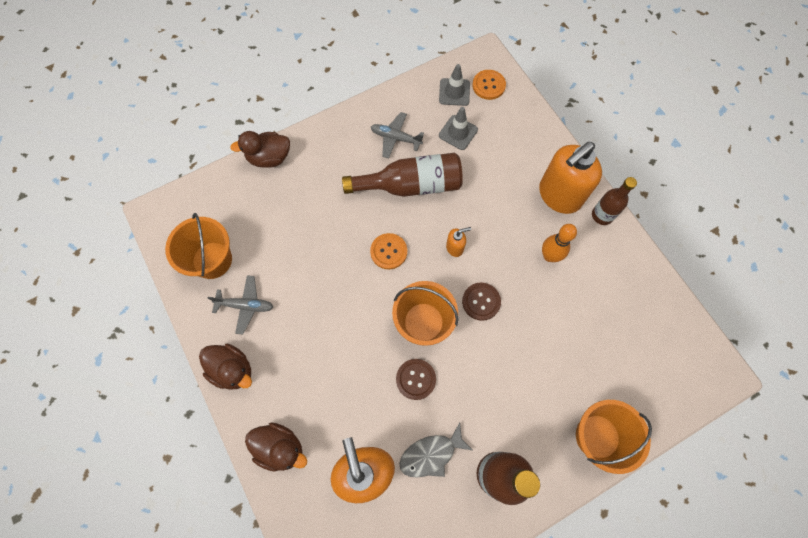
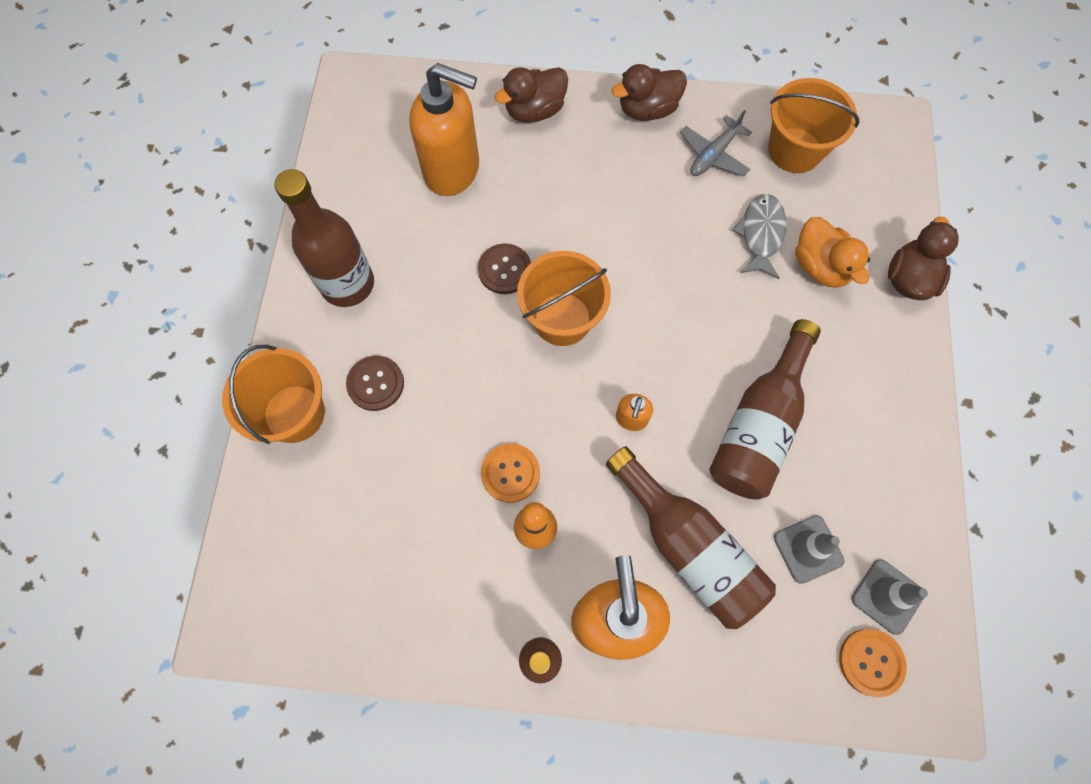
camera: 125 degrees right, 0 degrees up
(291, 204) = (820, 266): none -> orange duck
(388, 251) = (679, 337): orange button -> orange button (510, 473)
(395, 138) = (849, 454): grey plane -> none
(431, 454) = (418, 236): grey fish -> grey fish (761, 234)
(481, 301) = (539, 400): brown button -> brown button (375, 384)
(498, 183) = (688, 546): none -> brown bottle

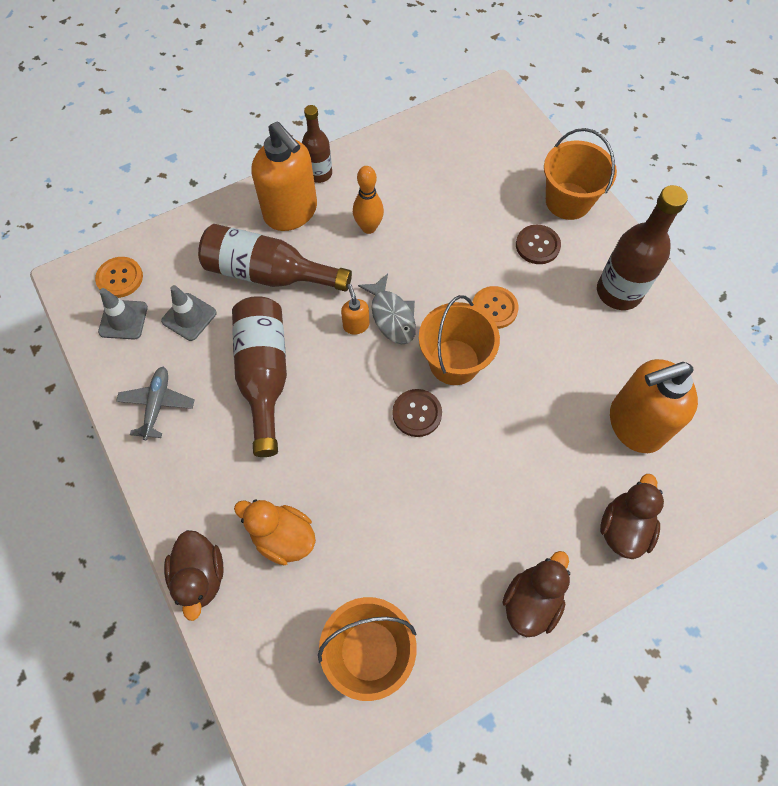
camera: 145 degrees right, 5 degrees down
(504, 270) = (524, 371): brown button -> brown button (417, 413)
(510, 473) = (409, 248): orange button -> orange button (494, 308)
(713, 155) = (439, 591): grey plane -> grey plane (157, 405)
(761, 234) = (349, 535): grey fish -> grey fish (392, 316)

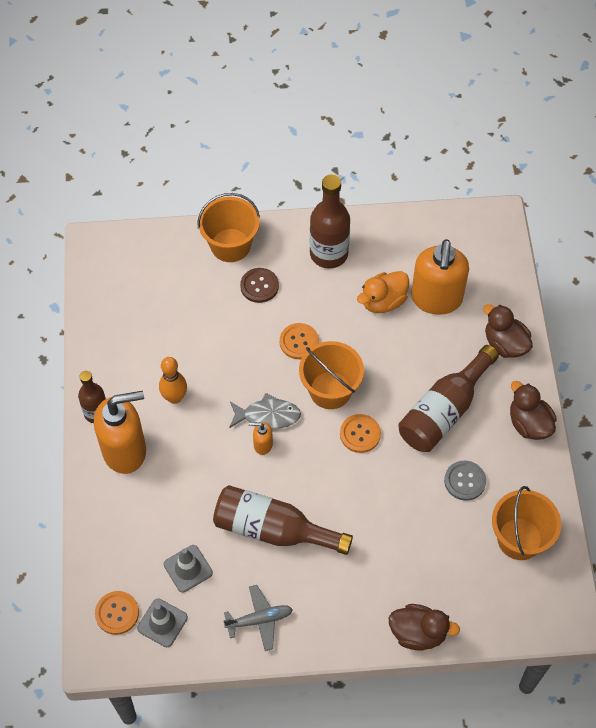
camera: 65 degrees left, 5 degrees down
(157, 405) = (259, 620): grey plane -> grey plane turned 135 degrees clockwise
(269, 274) = (178, 491): brown bottle -> brown bottle (444, 411)
(283, 537) = (414, 565): orange duck -> orange duck (383, 301)
(415, 553) = (465, 481): none -> grey button
(417, 413) = (360, 434): brown button -> orange button

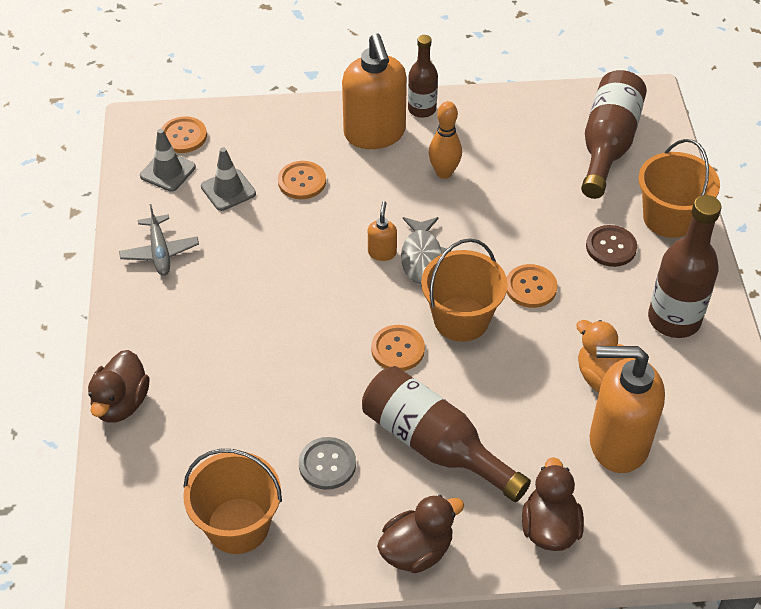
camera: 90 degrees right, 10 degrees down
(180, 508) = (302, 181): none -> orange button
(273, 529) = (270, 263): brown bottle -> brown bottle (607, 145)
(505, 344) = (549, 528): brown duck -> brown duck turned 45 degrees counterclockwise

